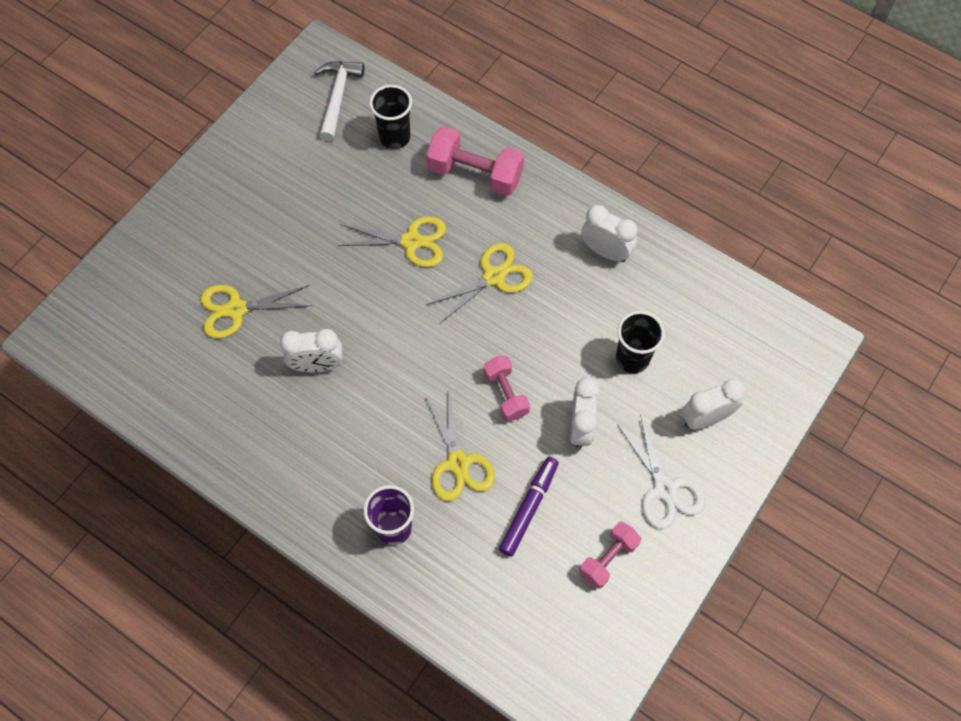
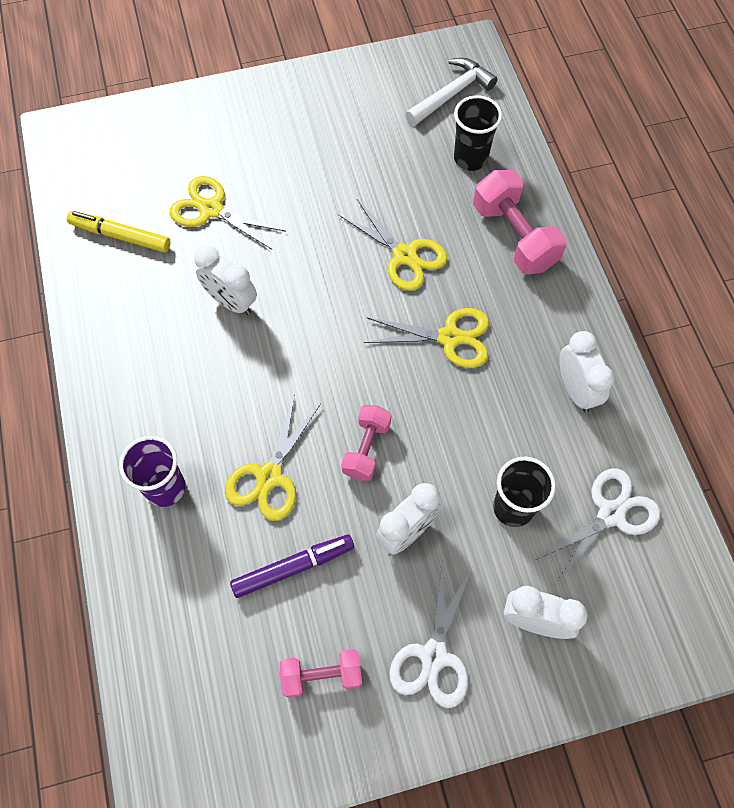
camera: 40 degrees right, 0 degrees up
(184, 379) = (121, 236): none -> yellow marker
(693, 316) = (610, 514): none -> white scissors

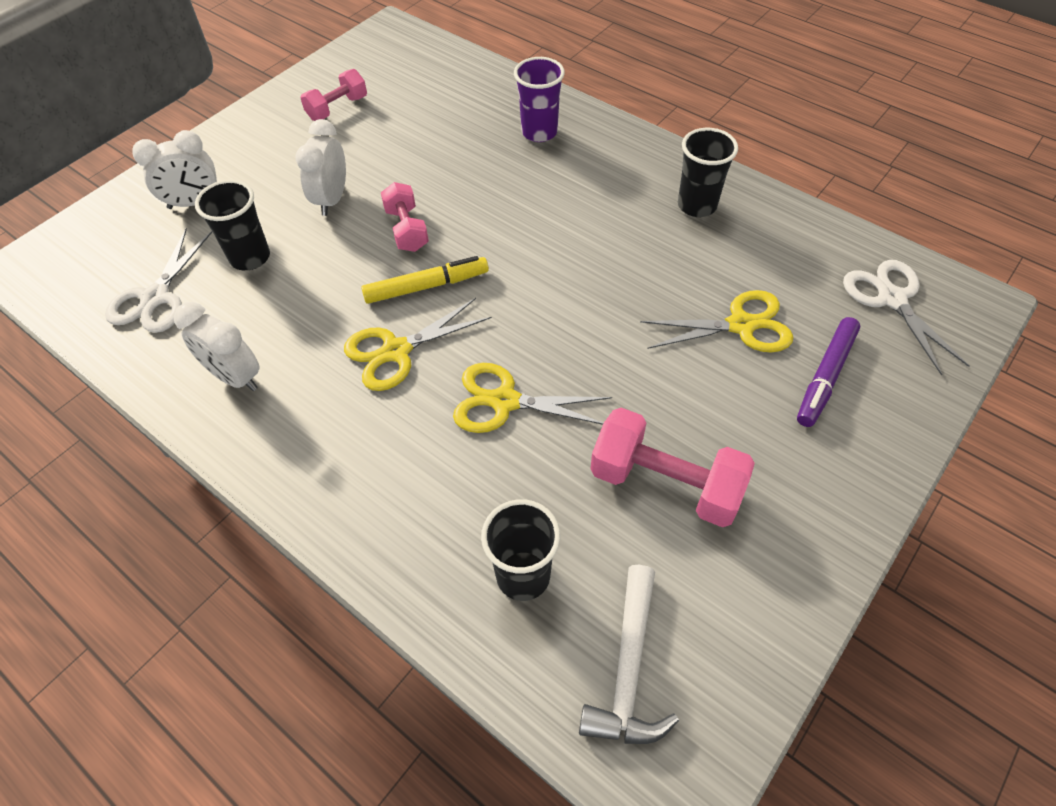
camera: 145 degrees right, 10 degrees down
(121, 236) = (787, 254): yellow marker -> yellow marker (426, 286)
(129, 316) = (697, 205): none -> black cup
(231, 302) = (628, 263): white clock -> none
(269, 476) = (469, 175): yellow scissors -> none
(293, 567) = (403, 142): purple marker -> purple marker (825, 377)
(434, 655) = (263, 151): white scissors -> white scissors (892, 299)
(514, 236) = (396, 501): pink dumbbell -> pink dumbbell (665, 483)

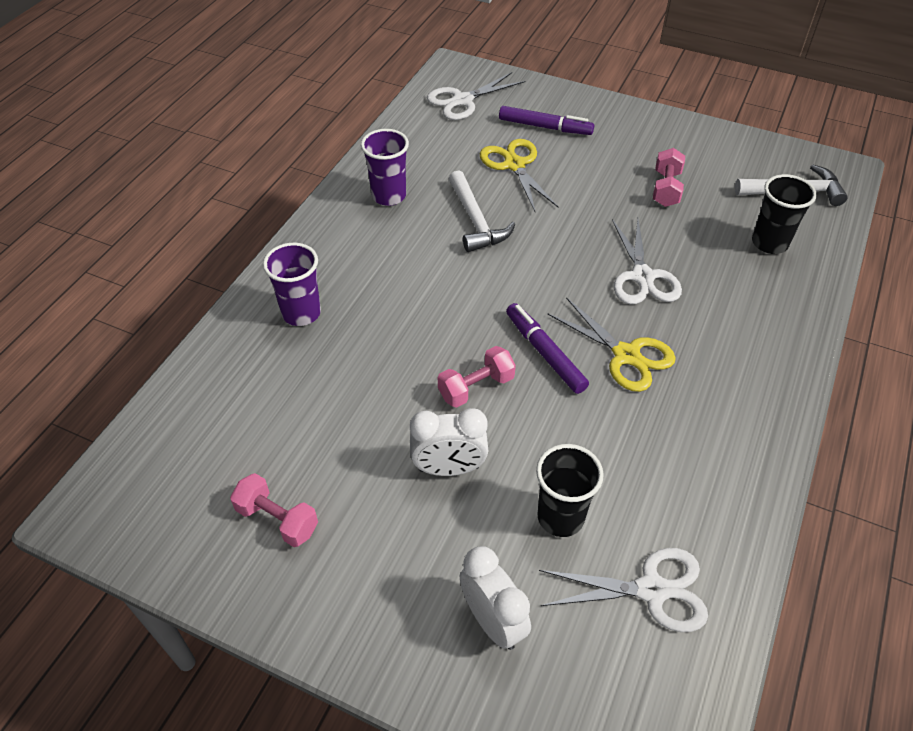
camera: 105 degrees left, 5 degrees down
(235, 377) = (710, 467): white clock -> none
(426, 286) = (545, 353): yellow marker -> purple marker
(505, 401) = (642, 277): yellow scissors -> white scissors
(640, 269) = (476, 221): none -> white hammer
(665, 483) = (666, 189): pink dumbbell -> pink dumbbell, size x0.62
(697, 205) = (389, 196): black cup -> purple cup

